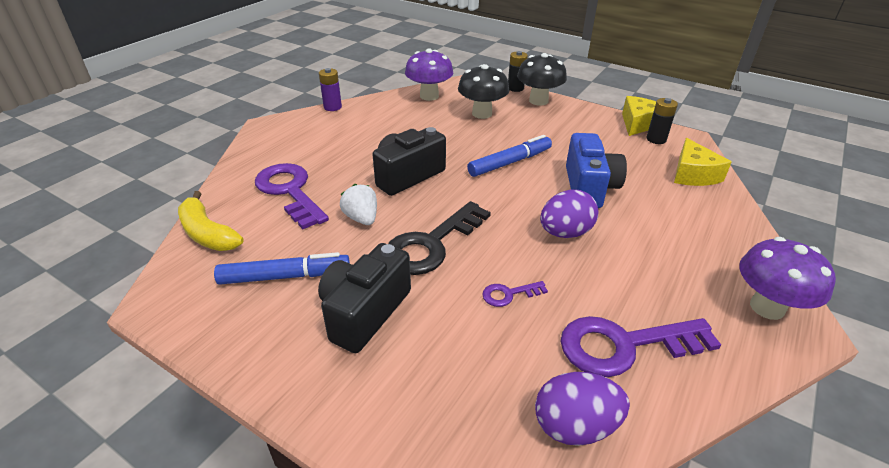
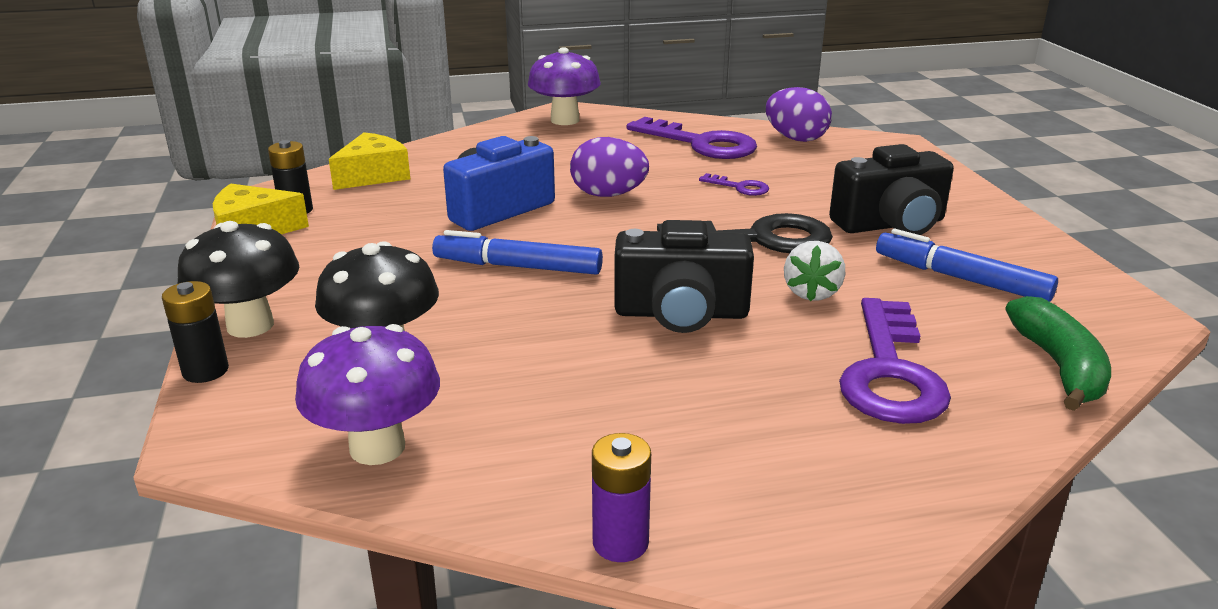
camera: 135 degrees left, 10 degrees down
(208, 233) = (1058, 366): yellow banana -> green banana

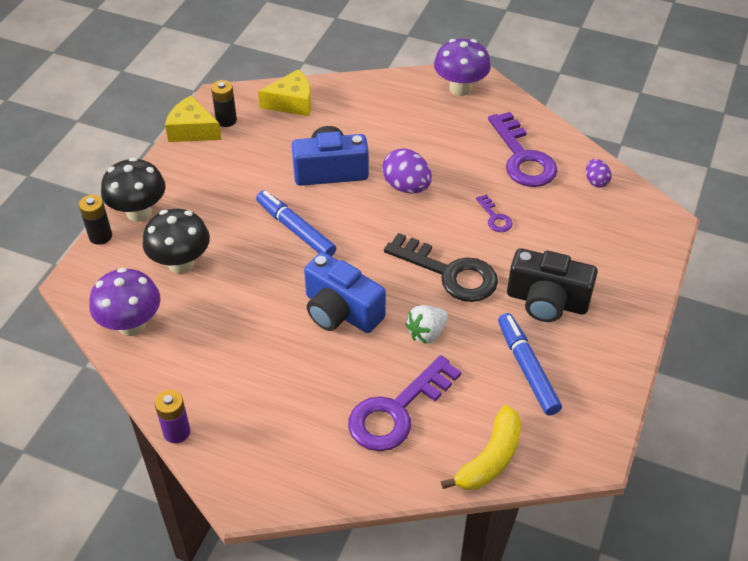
camera: 35 degrees right, 20 degrees up
(681, 313) = (341, 311): black camera -> blue camera
(795, 138) = (596, 181): purple egg -> purple egg, size x0.57
(1058, 366) = (490, 458): green banana -> yellow banana

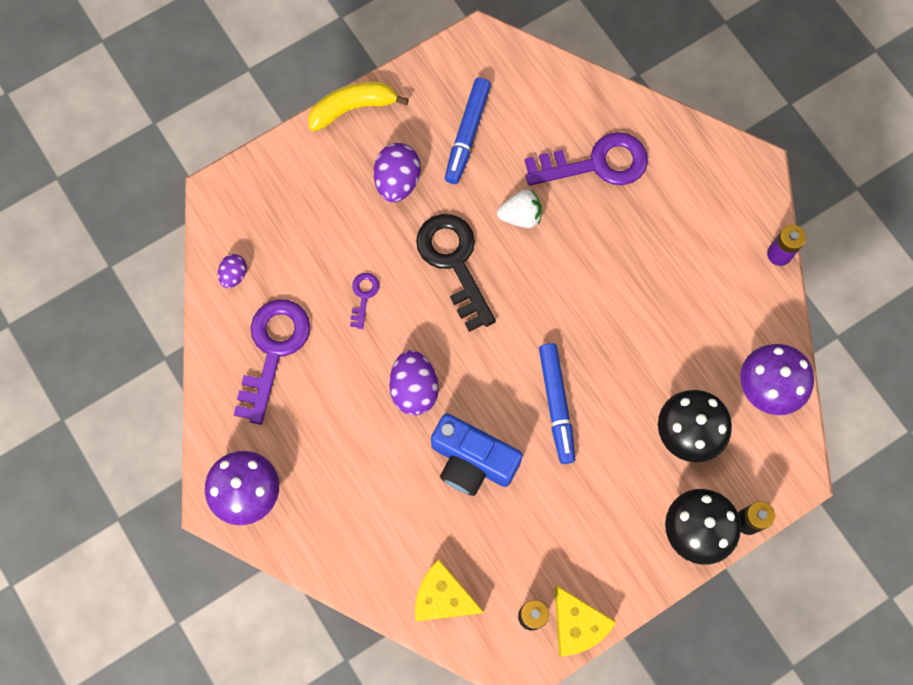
camera: 145 degrees left, 25 degrees up
(341, 311) = (577, 284): blue camera -> none
(490, 458) = (556, 84): yellow banana -> yellow banana (353, 108)
(547, 301) = (397, 181): black camera -> purple egg

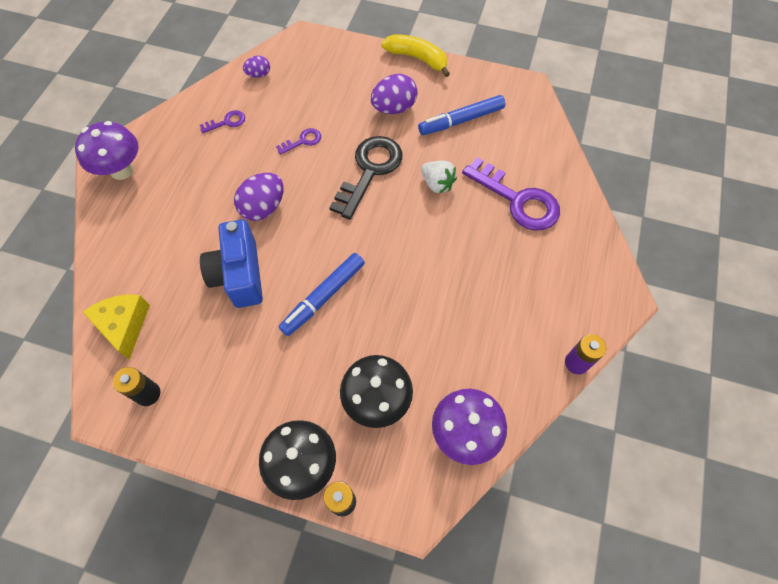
camera: 50 degrees right, 10 degrees down
(273, 351) = (227, 122): purple key -> purple key, size x0.46
(577, 625) = (162, 431): yellow cheese -> none

